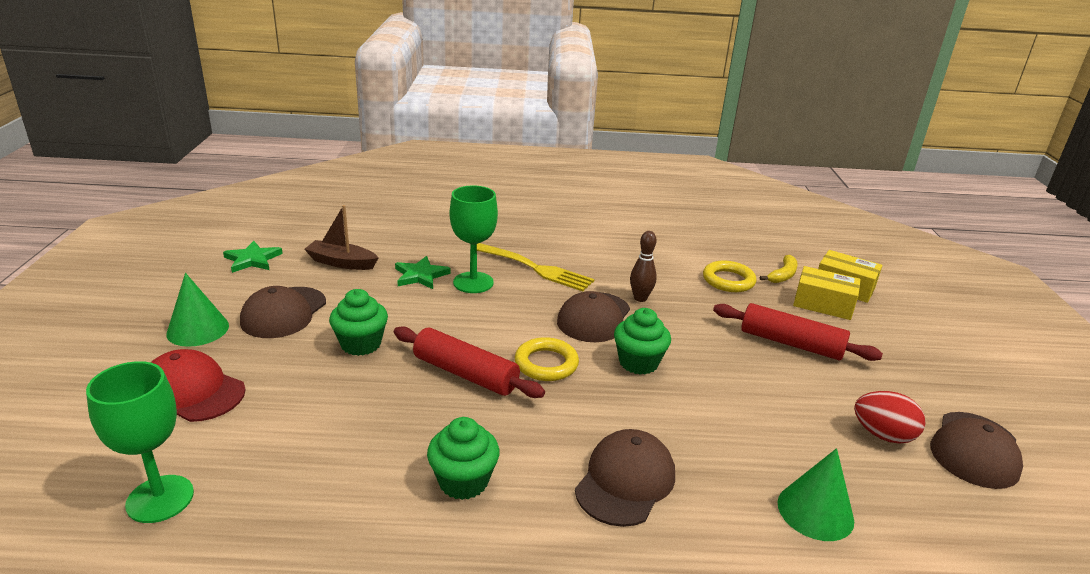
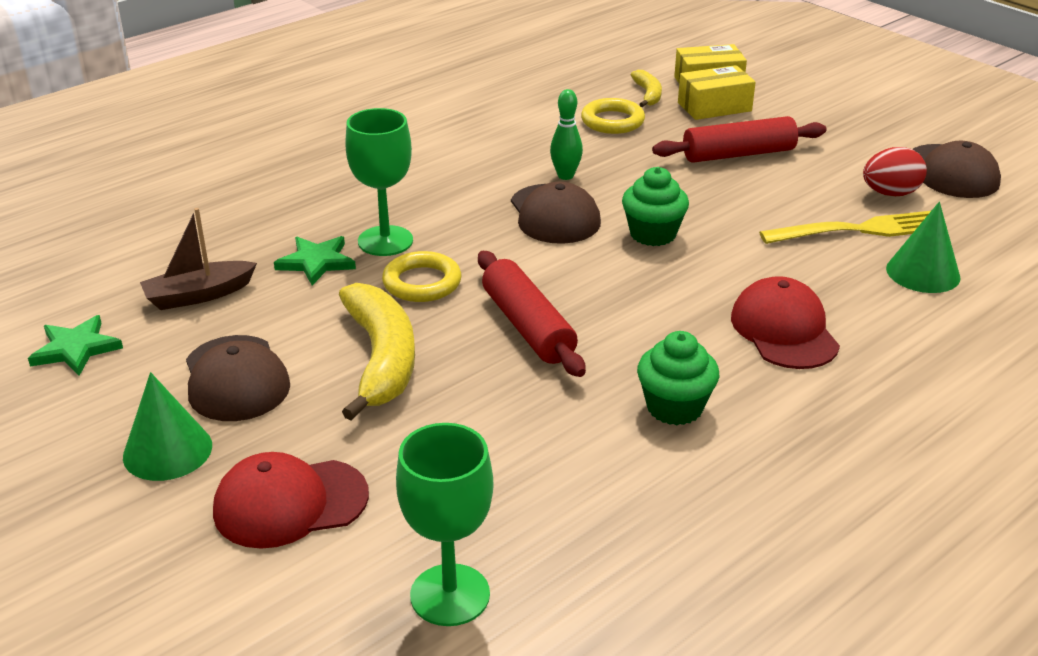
camera: 40 degrees left, 5 degrees up
(361, 344) = (381, 359): green cupcake -> yellow banana
(465, 373) = (528, 326): red rolling pin -> red rolling pin turned 75 degrees clockwise
(534, 268) = (421, 196): yellow fork -> yellow fork (858, 230)
(546, 364) = (582, 278): yellow ring -> yellow ring (422, 283)
(625, 481) = (784, 330): brown cap -> red cap
(640, 298) = (565, 176): brown bowling pin -> green bowling pin

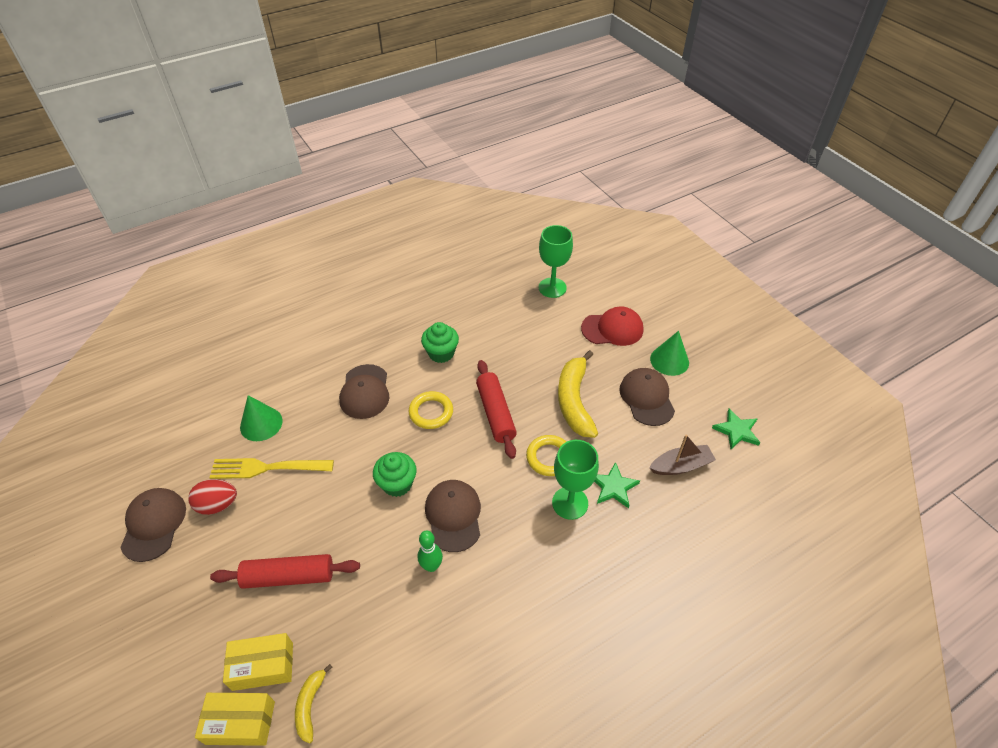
camera: 170 degrees left, 15 degrees up
(612, 121) = (364, 653): yellow ring -> yellow ring (431, 412)
(784, 330) = (365, 392): red cap -> brown cap

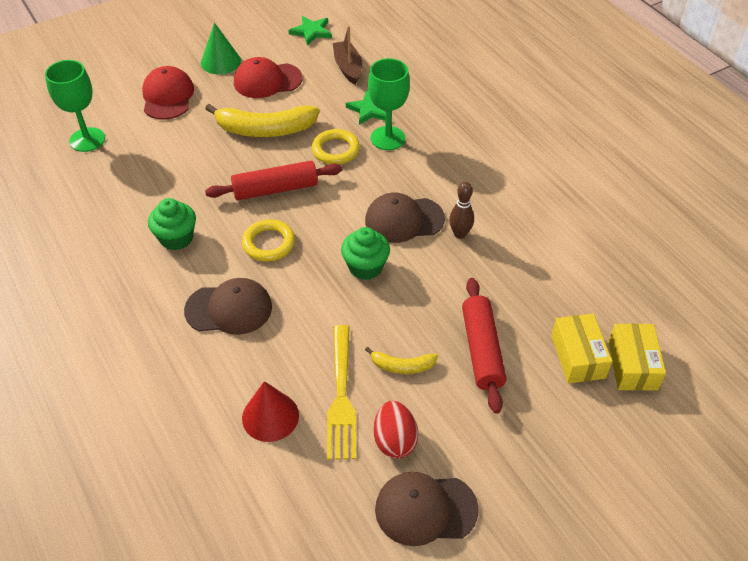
camera: 90 degrees left, 0 degrees up
(261, 424) = (270, 416): green cone -> red cone
(310, 705) = (605, 313): yellow banana -> yellow banana (402, 366)
(431, 566) = (460, 234): green bowling pin -> brown bowling pin
(647, 398) = (267, 80): brown cap -> red cap

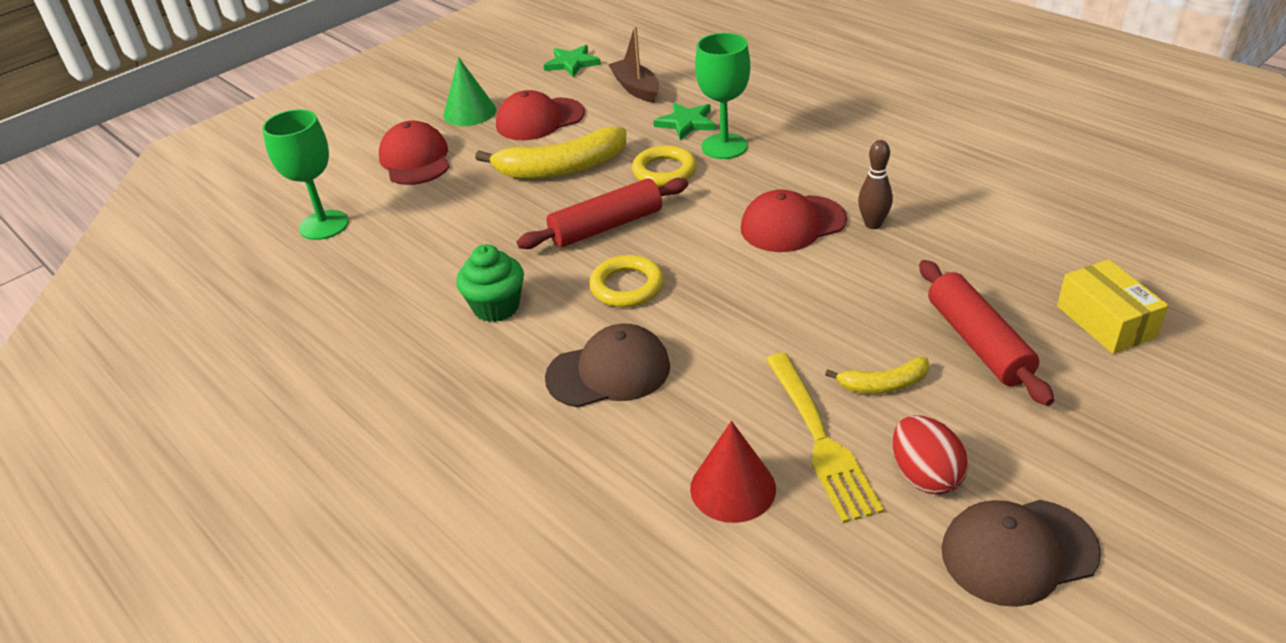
camera: 10 degrees left, 10 degrees down
(365, 267) = (771, 285): green cupcake -> none
(404, 220) = (792, 224): brown cap -> red cap
(632, 365) = (1180, 315): yellow box -> none

